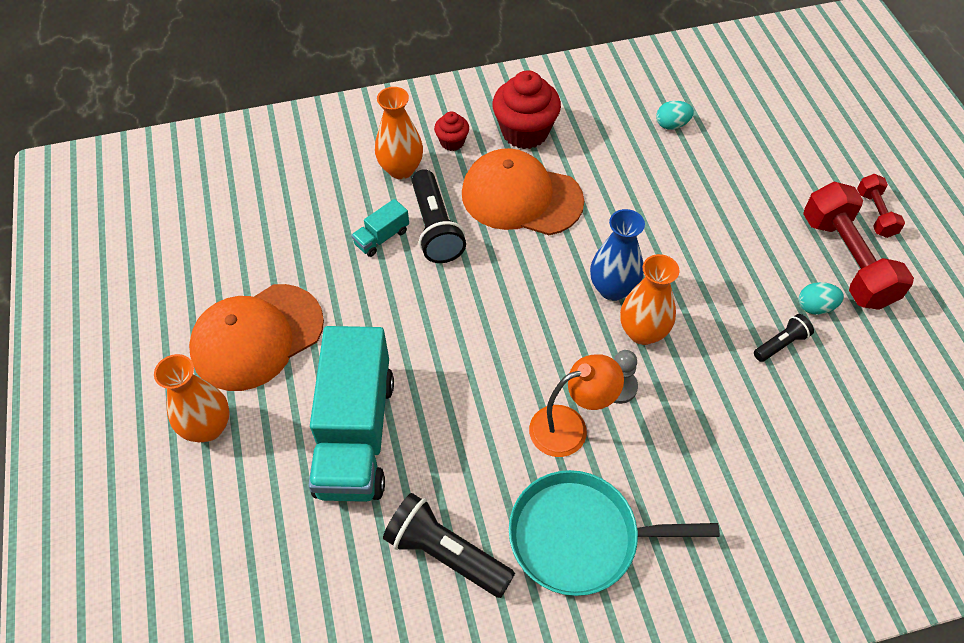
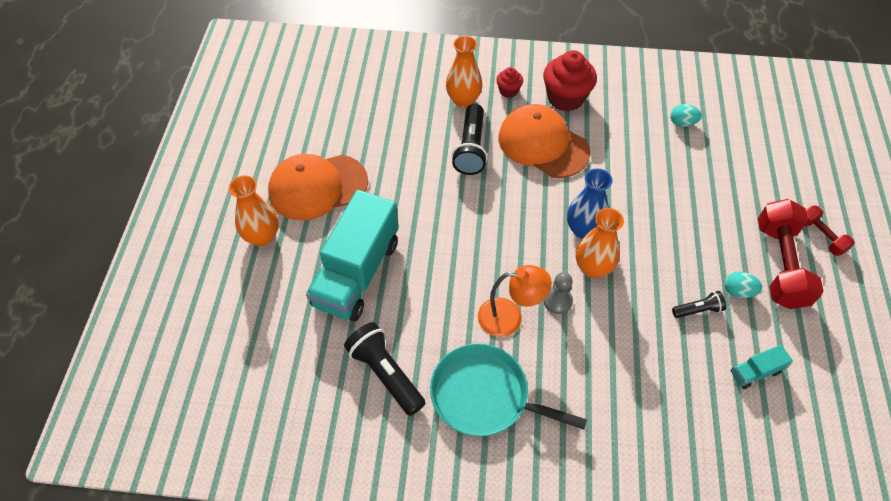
camera: 20 degrees right, 0 degrees up
(382, 237) = (430, 144): turquoise truck -> turquoise truck (755, 372)
(875, 214) = (821, 236): red dumbbell -> red dumbbell turned 45 degrees counterclockwise

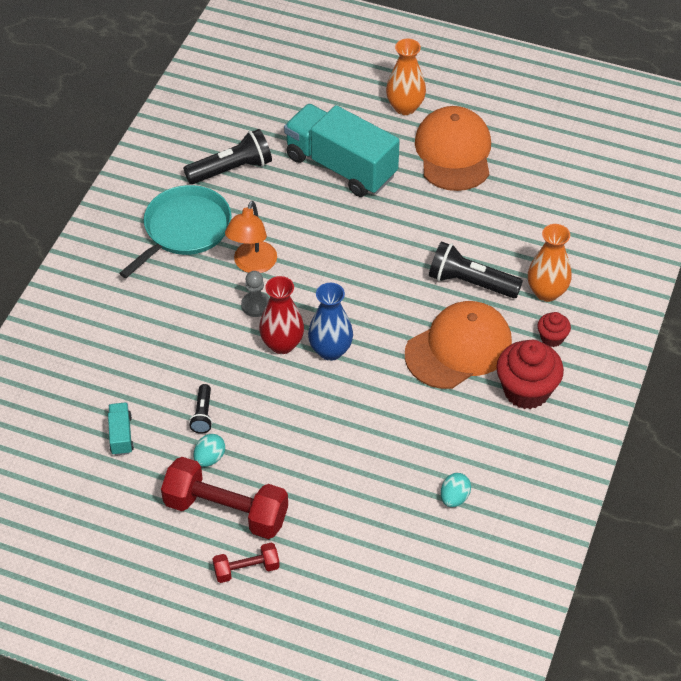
camera: 105 degrees right, 5 degrees down
(593, 268) = (282, 344): orange vase -> red vase

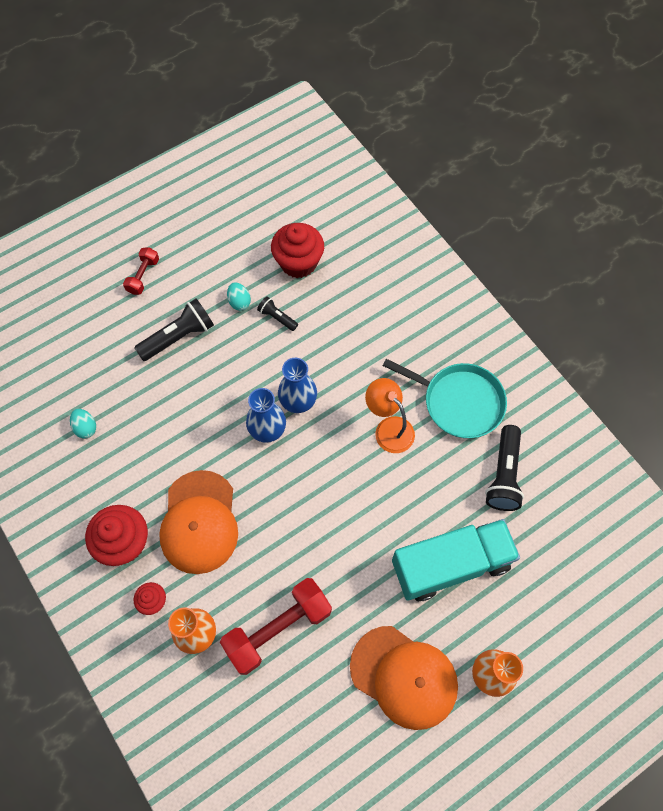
camera: 125 degrees right, 15 degrees up
(121, 435) = (298, 263): turquoise truck -> red cupcake
(184, 229) = (459, 402): turquoise pan -> turquoise pan turned 45 degrees counterclockwise
(226, 510) = (193, 289): red dumbbell -> red dumbbell (278, 629)
(256, 305) = (347, 406): grey pawn -> none
(282, 344) = (298, 402): red vase -> blue vase
(470, 283) = (252, 579): black flashlight -> black flashlight (178, 337)

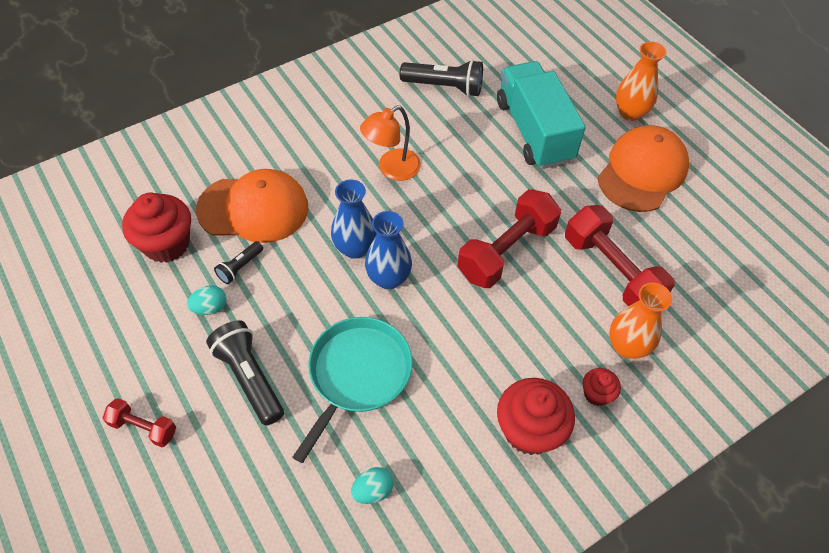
camera: 90 degrees left, 10 degrees down
(199, 522) = (500, 347): orange cap -> orange cap (253, 208)
(298, 531) = (506, 251): none -> red dumbbell
(459, 402) = (366, 112): turquoise pan -> turquoise pan (357, 374)

